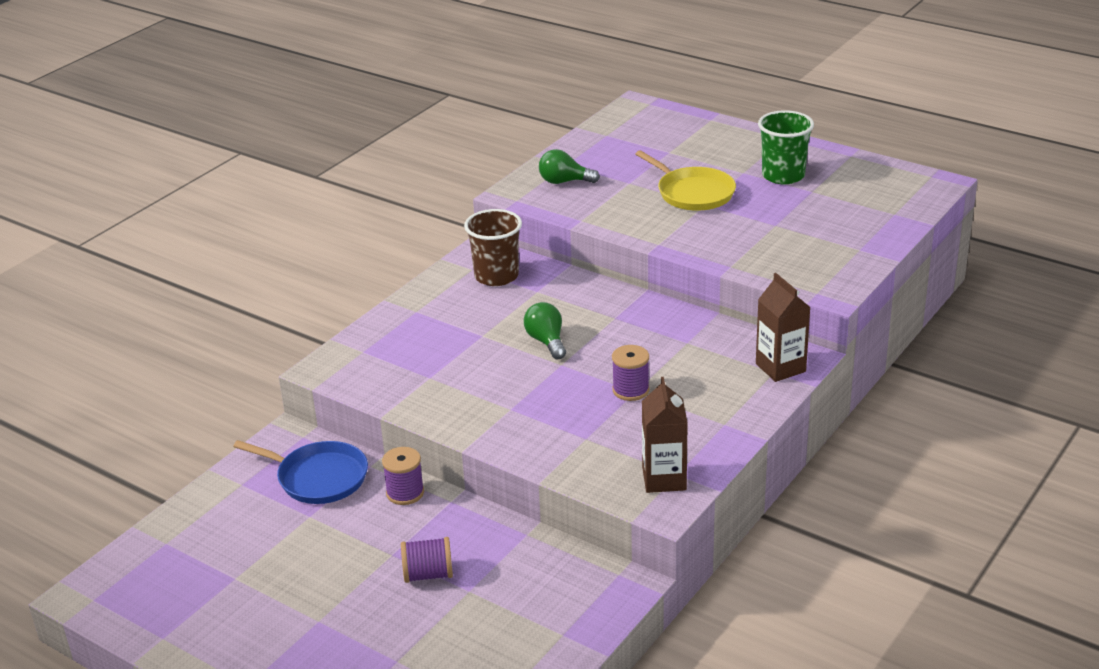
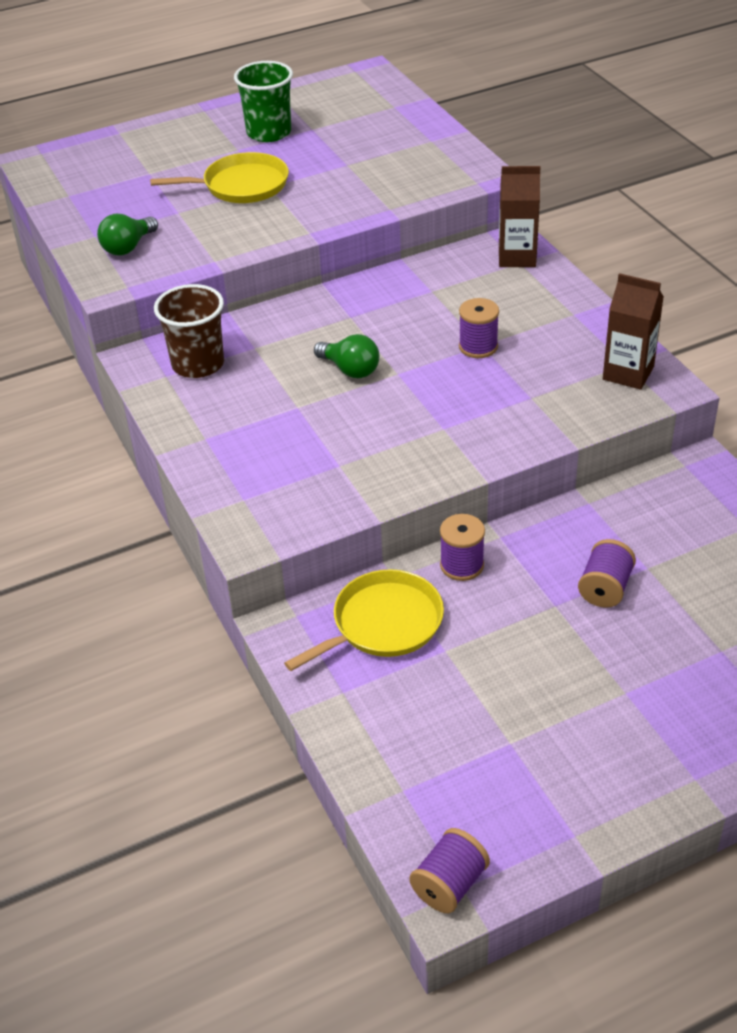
camera: 60 degrees left, 10 degrees up
(93, 592) = (449, 884): none -> purple spool
(318, 477) = (383, 624): blue pan -> yellow pan
(546, 341) = (350, 370): green light bulb -> green light bulb turned 150 degrees counterclockwise

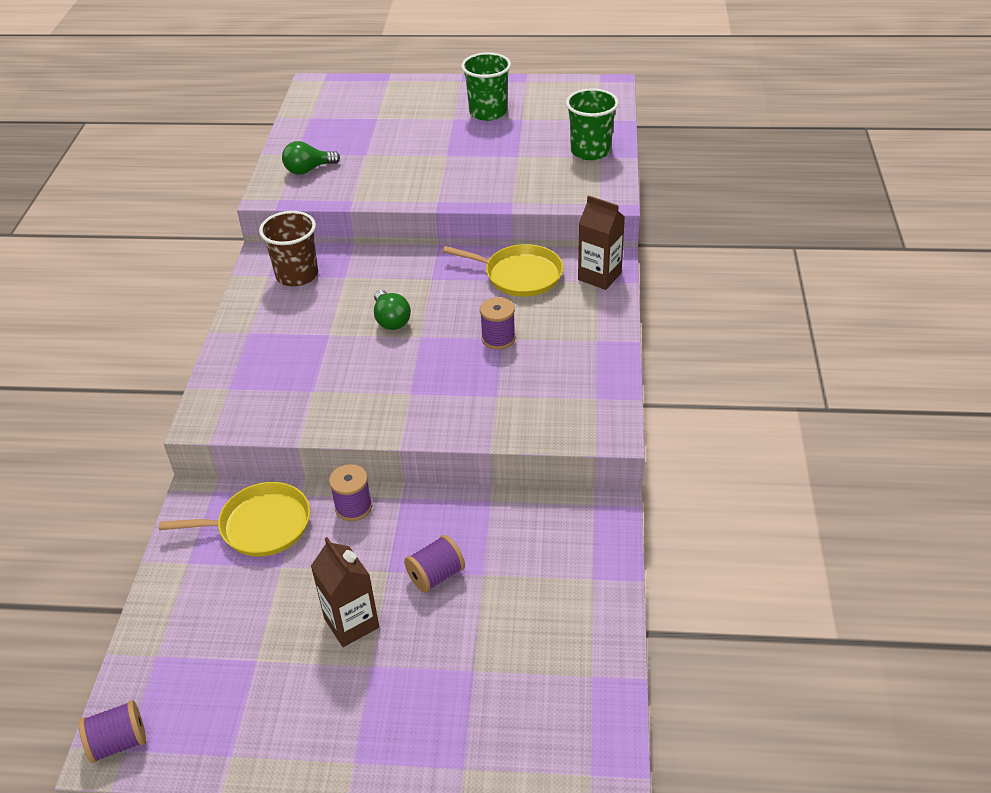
camera: 30 degrees right, 0 degrees up
(241, 185) = (428, 148): yellow pan -> yellow pan (519, 275)
(416, 138) = (590, 151): none -> green cup
(628, 373) = (590, 407): brown carton -> brown carton (351, 623)

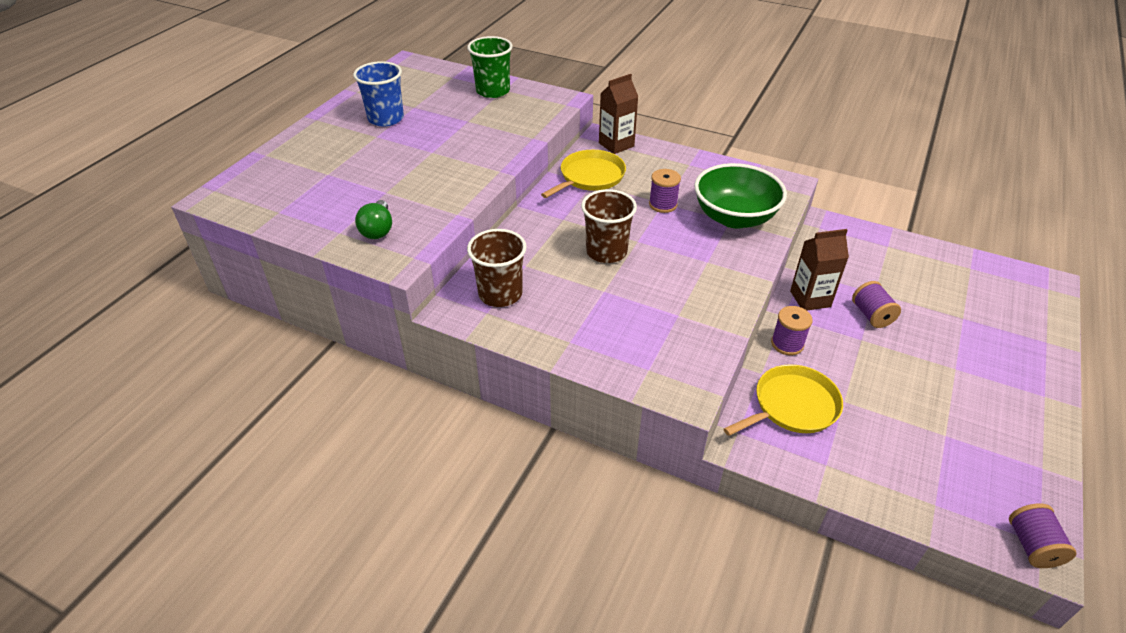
camera: 70 degrees left, 0 degrees up
(260, 525) = (792, 406): yellow pan -> yellow pan turned 45 degrees clockwise
(351, 623) = (912, 370): brown carton -> brown carton (810, 299)
(391, 320) = (606, 252): green light bulb -> brown cup
(488, 112) = (386, 118): green cup -> blue cup
(505, 398) = (734, 217): none -> green bowl

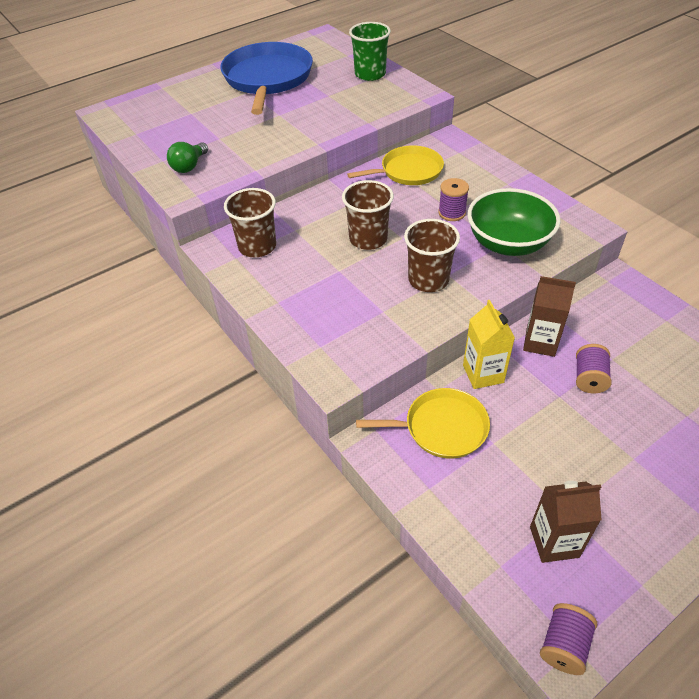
camera: 30 degrees right, 5 degrees up
(386, 118) = (267, 79): blue cup -> blue pan
(616, 145) = (455, 149): brown carton -> brown carton (554, 542)
(694, 272) = (428, 280): none -> brown cup
(787, 344) = (483, 374): purple spool -> yellow carton

